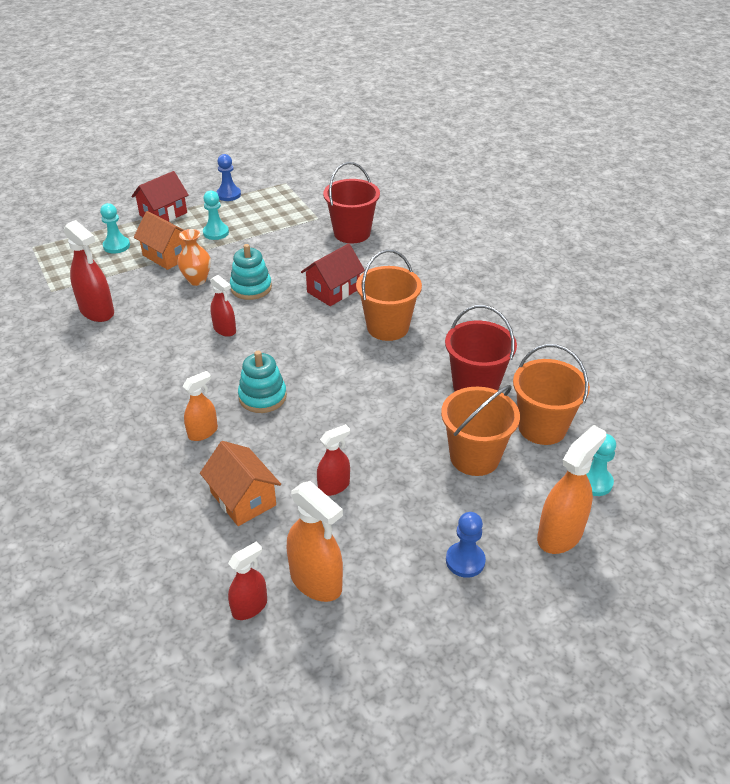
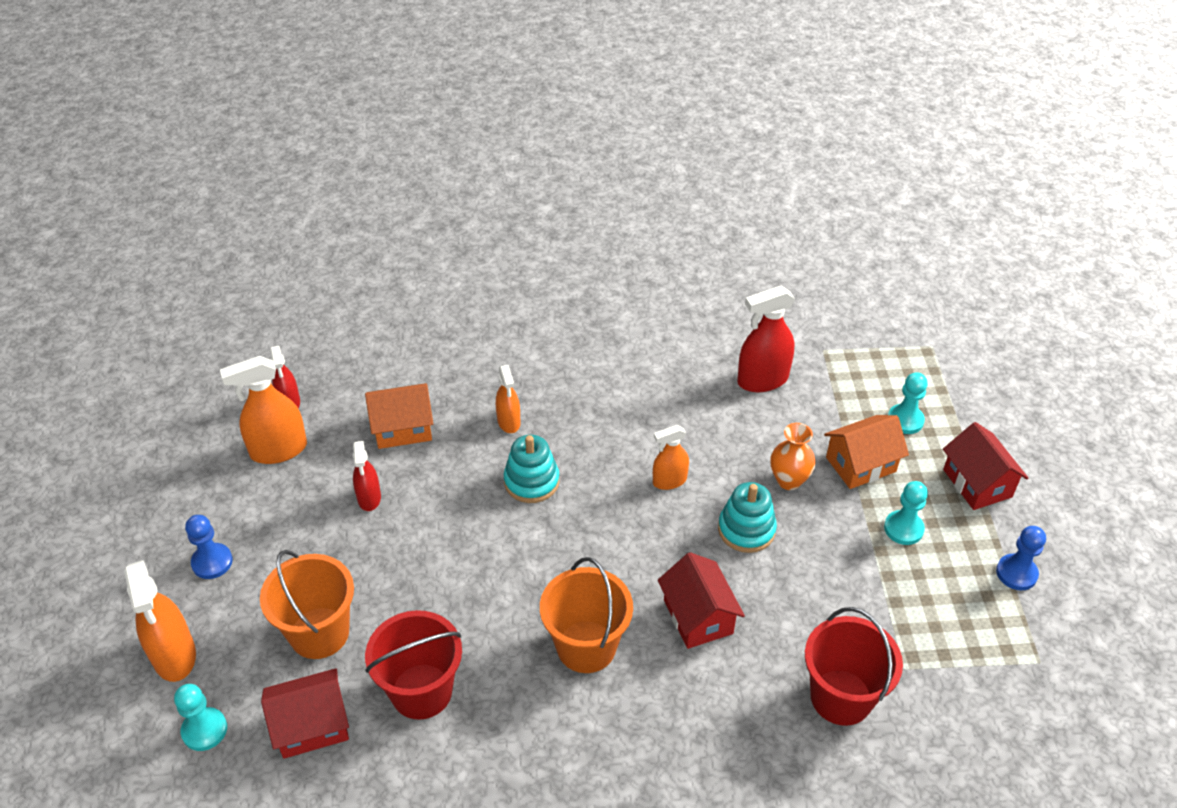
camera: 115 degrees right, 5 degrees up
(225, 330) = (669, 481): red spray bottle -> orange spray bottle
(542, 427) = (312, 726): orange bucket -> red house

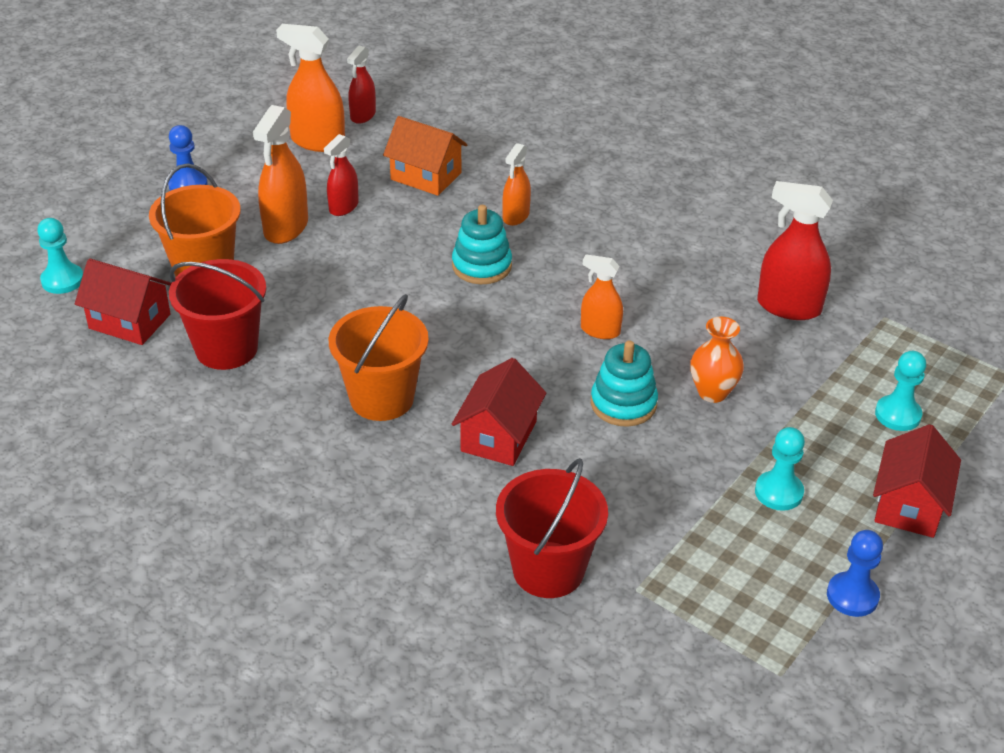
camera: 40 degrees right, 5 degrees down
(174, 655) = (97, 226): orange spray bottle -> orange spray bottle (286, 228)
(860, 464) = (802, 421): orange house -> none

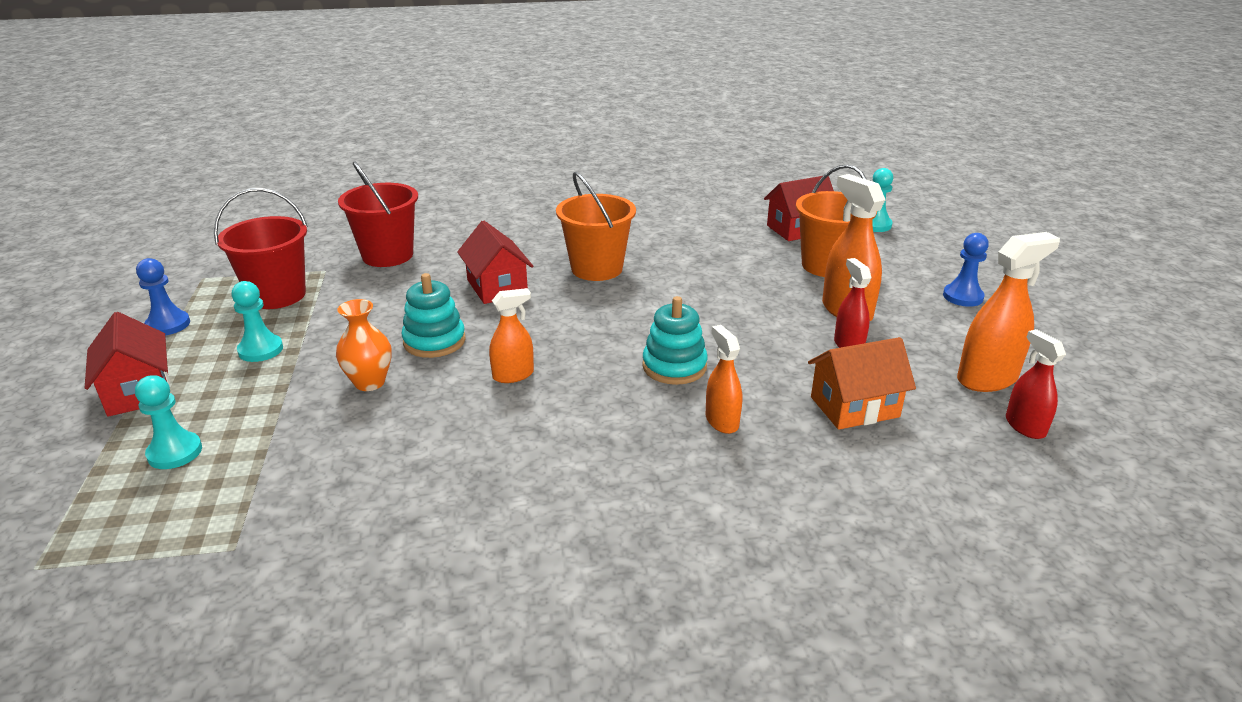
camera: 135 degrees right, 10 degrees down
(226, 348) = (724, 245): red bucket -> red bucket (277, 295)
(788, 307) = (357, 494): red spray bottle -> none

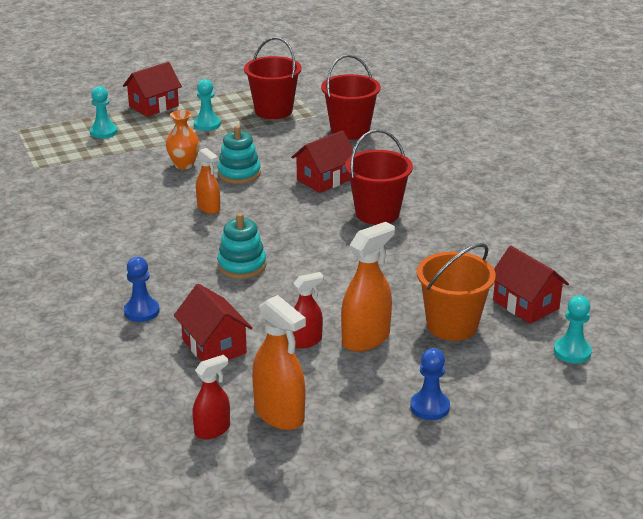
camera: 75 degrees right, 0 degrees up
(168, 325) = (223, 91): blue pawn -> blue pawn (141, 311)
(597, 268) = (377, 213): orange bucket -> red bucket
(722, 421) = (179, 291): orange spray bottle -> none
(854, 407) = (214, 346): orange house -> red house

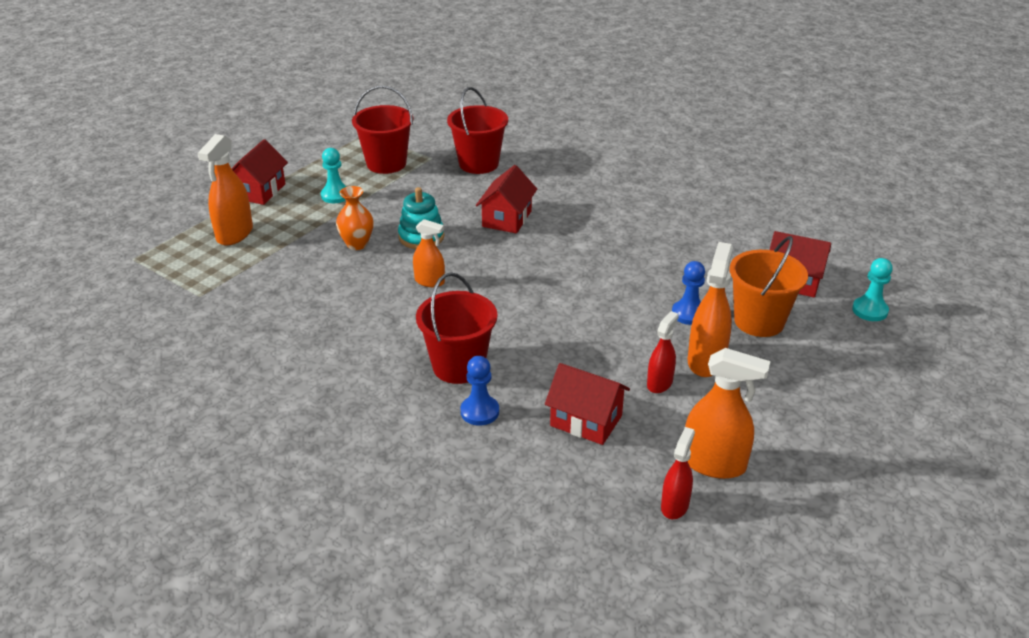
camera: 30 degrees left, 5 degrees up
(103, 132) = (234, 234): turquoise pawn -> orange spray bottle
(242, 265) = (523, 329): turquoise stacking toy -> none
(377, 213) = (588, 237): red bucket -> red bucket (458, 366)
(429, 407) = (822, 404): blue pawn -> blue pawn (688, 314)

